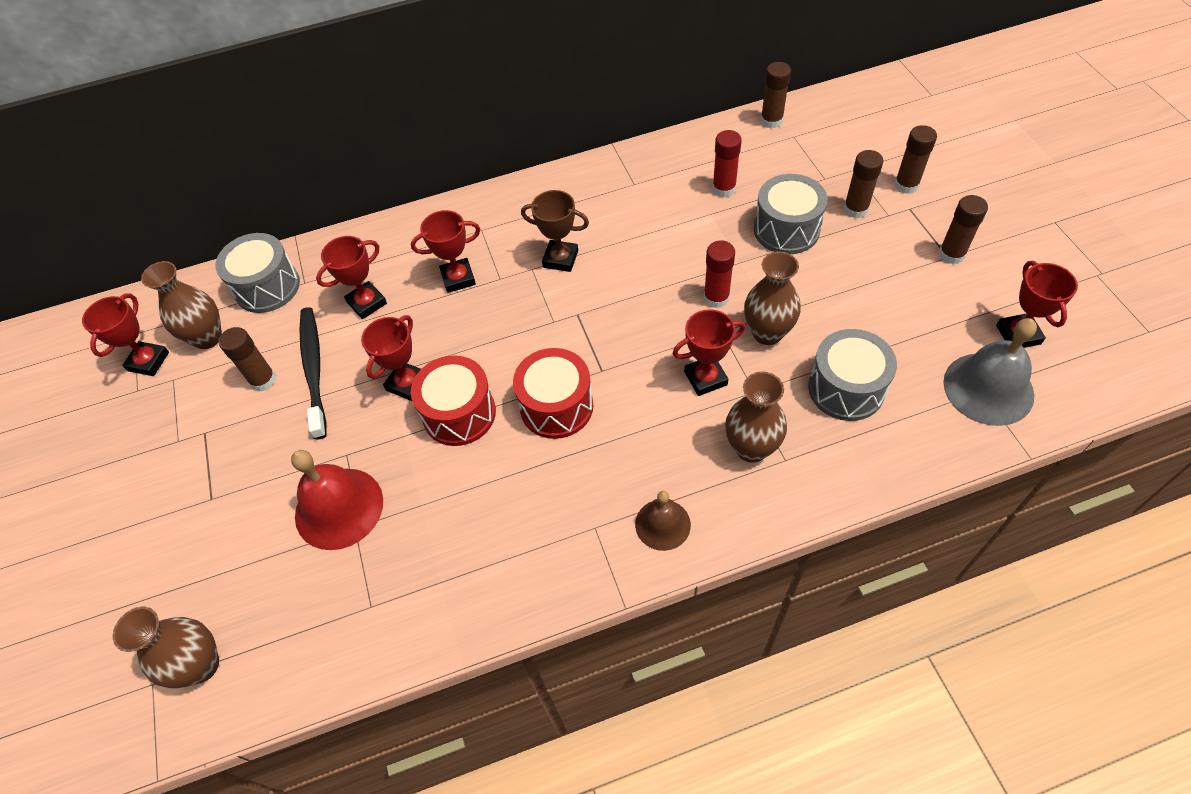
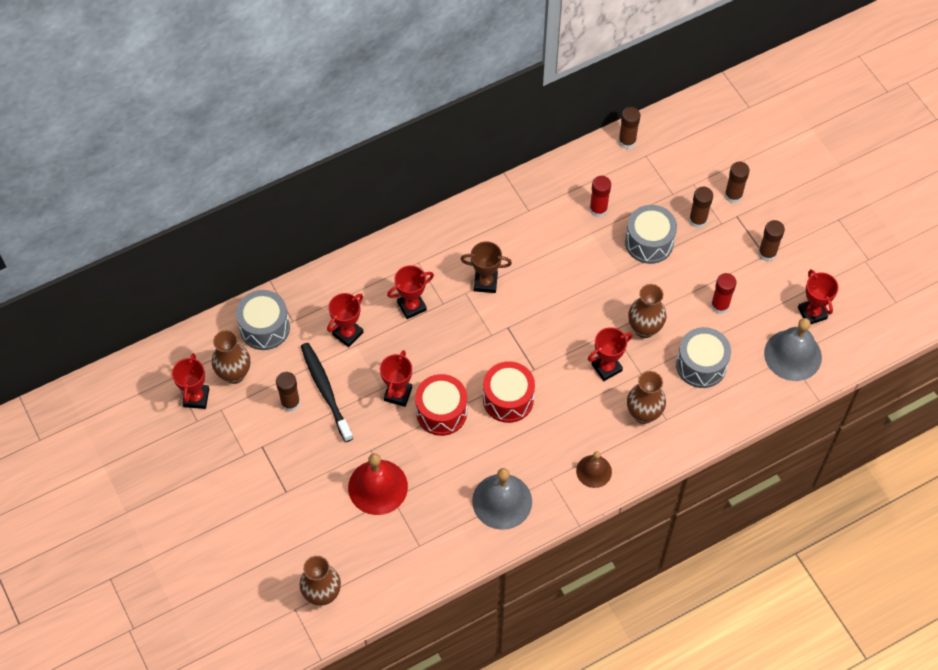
camera: 15 degrees left, 5 degrees up
(513, 553) = (502, 501): none -> grey bell
(716, 298) = (605, 304): red glue stick -> red glue stick (720, 305)

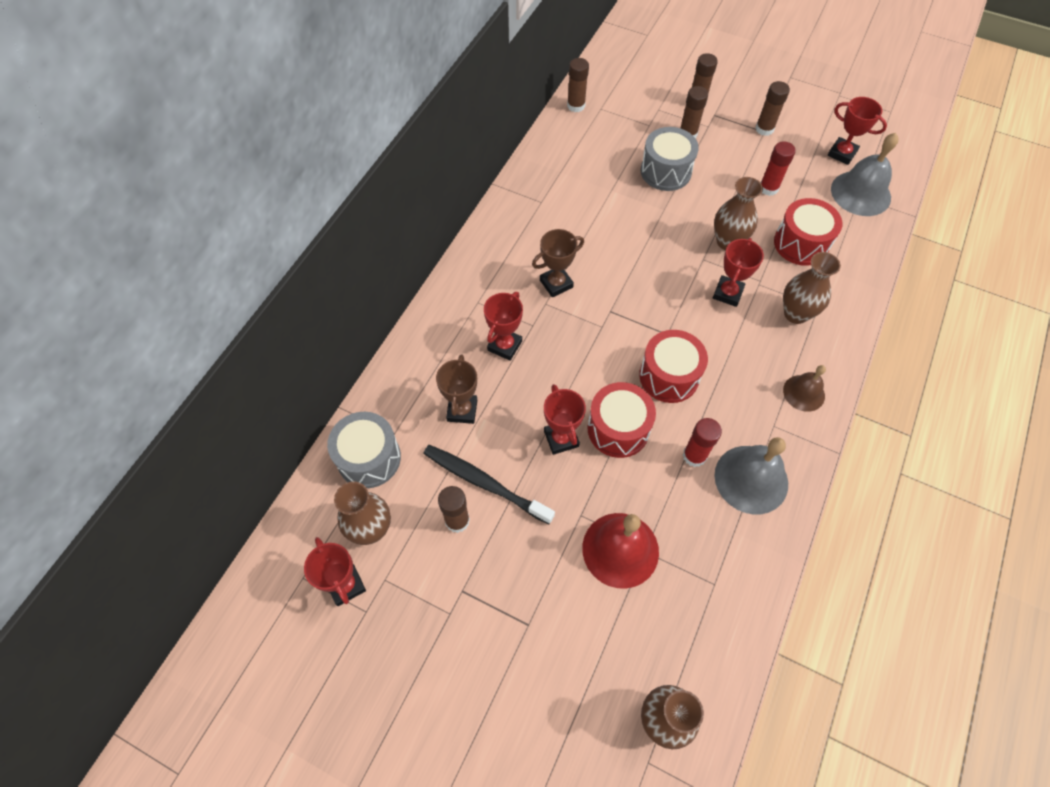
camera: 35 degrees left, 0 degrees up
(348, 333) = (462, 410): red trophy -> brown trophy
(598, 209) = (600, 169): red glue stick -> red glue stick (694, 456)
(701, 365) = (801, 243): grey drum -> red drum

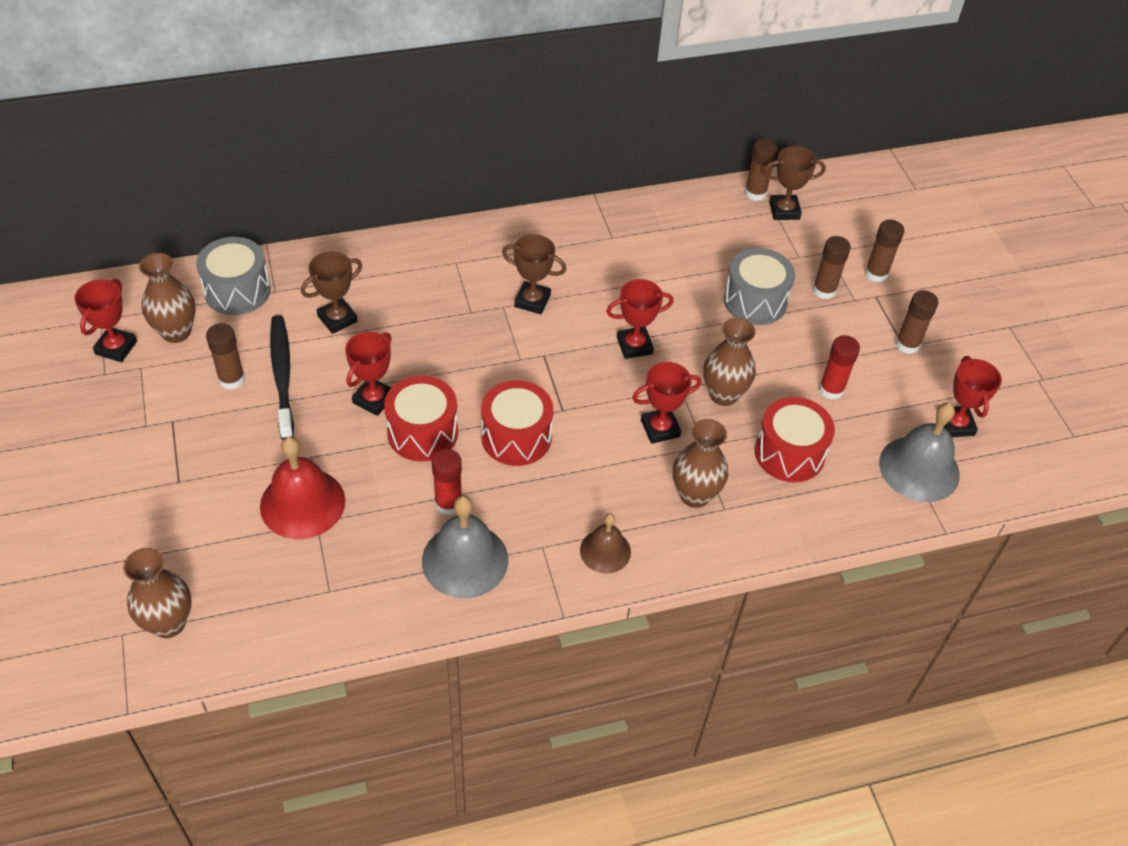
camera: 45 degrees right, 10 degrees down
(504, 345) = (429, 306): red trophy -> red trophy (634, 345)
(604, 103) = (784, 210): none -> brown trophy

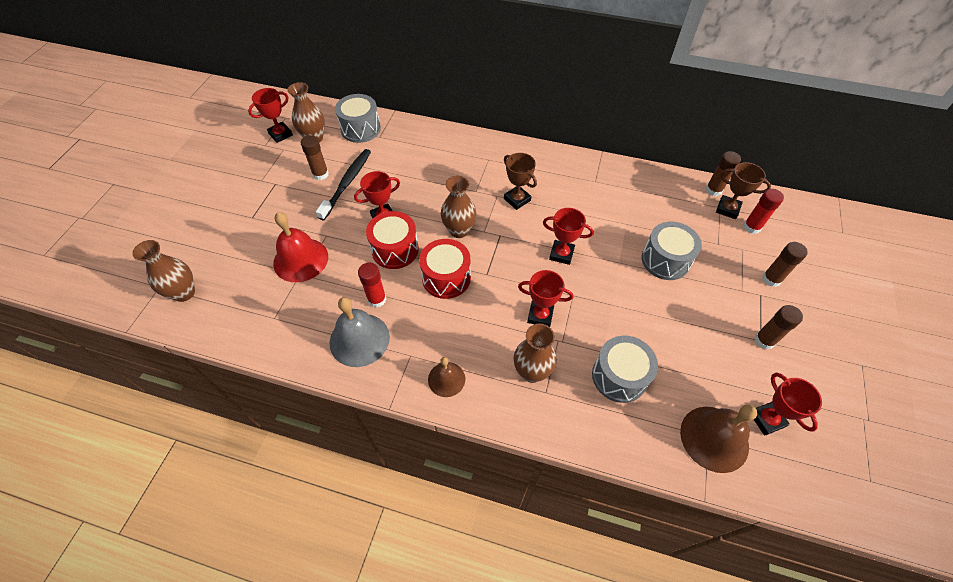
camera: 35 degrees right, 5 degrees up
(337, 319) = (399, 164): brown trophy -> none
(723, 395) = (599, 313): brown vase -> brown vase (459, 230)
(789, 453) = (619, 376): red drum -> grey drum
(824, 290) = (722, 274): brown glue stick -> none
(831, 389) = (681, 346): red glue stick -> red glue stick (751, 227)
(919, 468) = (714, 438): grey bell -> brown bell
(955, 424) = (766, 419): red trophy -> red trophy turned 45 degrees counterclockwise

